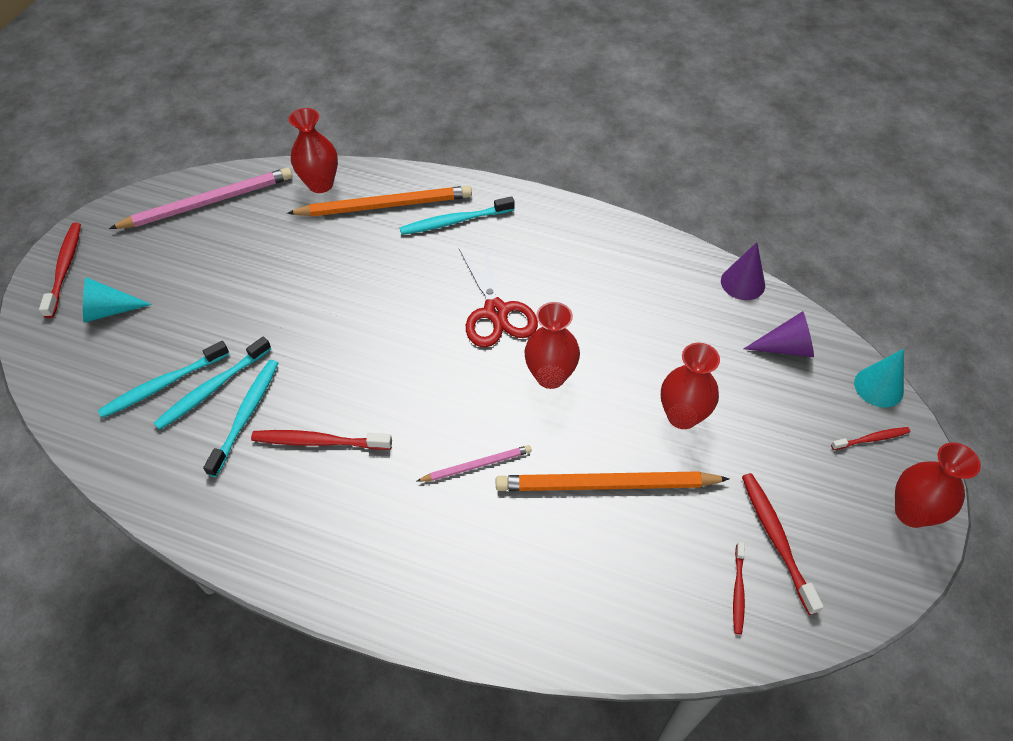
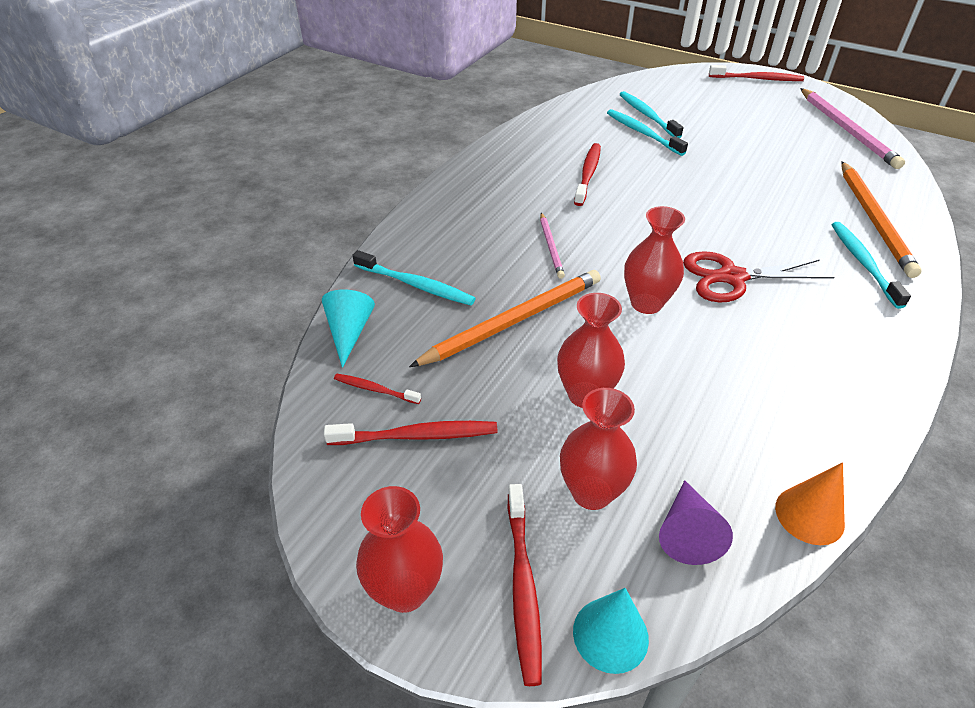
camera: 100 degrees right, 10 degrees down
(109, 310) = (717, 95): turquoise cone -> turquoise cone (349, 332)
(246, 415) = (617, 146): turquoise toothbrush -> turquoise toothbrush (416, 285)
(320, 184) = (893, 185): red vase -> red vase (591, 492)
(607, 485) = (513, 321): orange pencil -> orange pencil turned 45 degrees clockwise
(742, 283) = (809, 515): purple cone -> orange cone
(871, 439) = (523, 586): red toothbrush -> red toothbrush, size x1.70

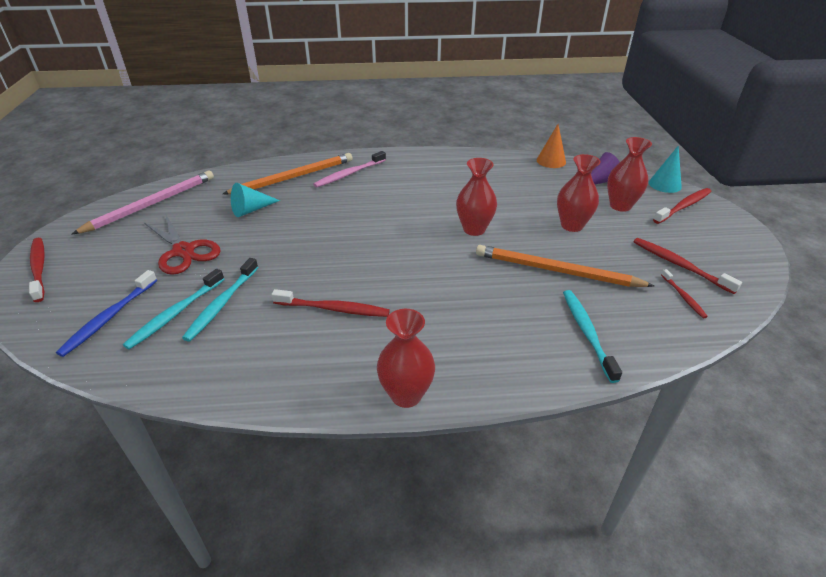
camera: 125 degrees left, 5 degrees down
(349, 332) = (670, 337): turquoise cone -> turquoise cone (251, 210)
(405, 590) = (736, 231): red vase -> red vase (406, 395)
(551, 247) = (462, 287): pink pencil -> none
(588, 174) = (334, 309): red toothbrush -> red toothbrush turned 150 degrees counterclockwise
(665, 94) = (109, 318): none -> blue toothbrush
(732, 277) = (412, 208): red scissors -> red scissors (184, 251)
(863, 263) = (349, 174): turquoise toothbrush -> pink toothbrush

